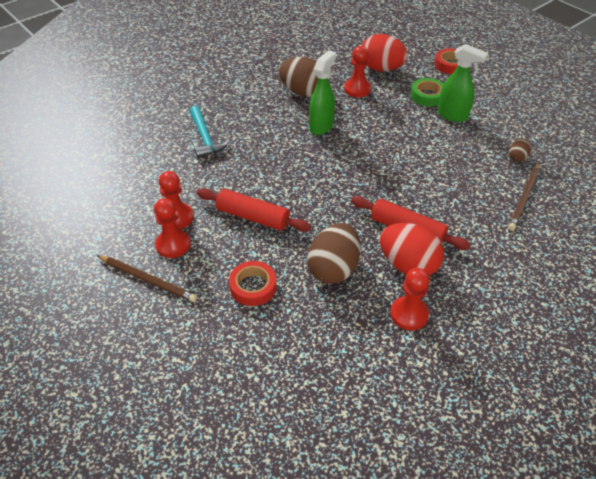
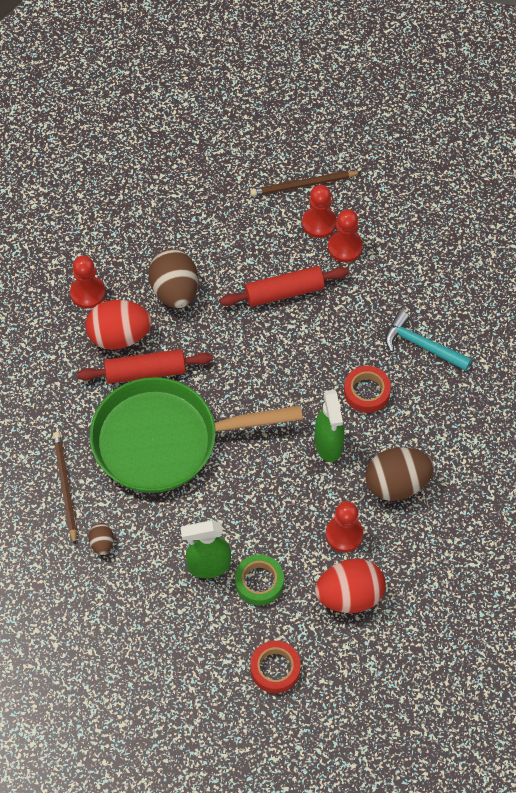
camera: 140 degrees right, 15 degrees up
(253, 287) = (221, 234): red tape -> red tape (366, 392)
(428, 184) = (164, 440): none -> green pan

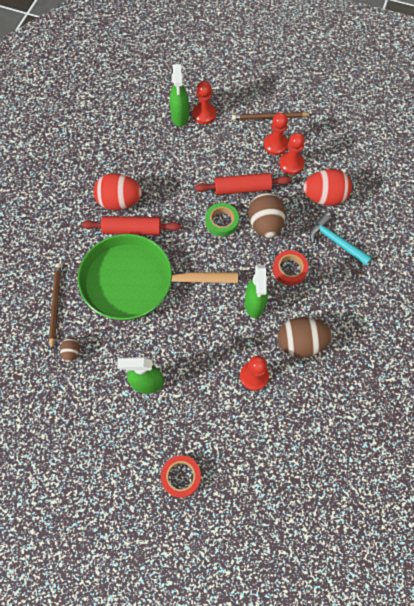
camera: 10 degrees right, 5 degrees up
(88, 293) = (104, 168): red pawn -> red pawn (204, 114)
(175, 291) = (165, 176): brown egg -> brown egg (265, 224)
(177, 202) = (180, 117): none -> green spray bottle
(259, 582) = (182, 403): green tape -> green tape (221, 222)
(349, 595) = (249, 426): red egg -> red egg (324, 197)

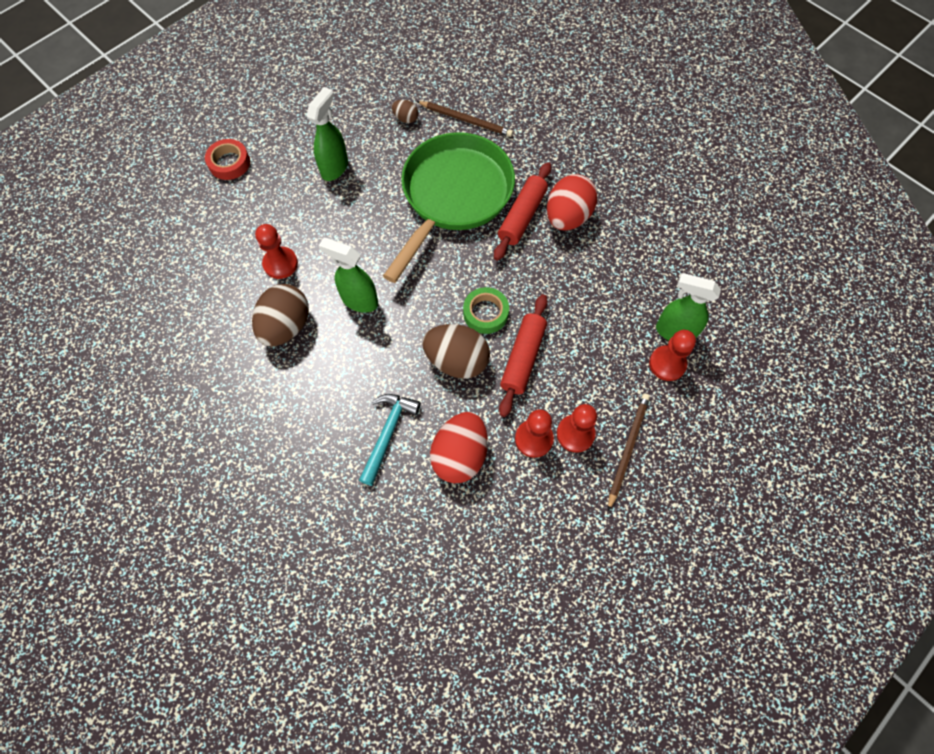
camera: 115 degrees right, 0 degrees up
(289, 269) = (380, 359): red tape -> none
(335, 242) = (387, 433): turquoise hammer -> turquoise hammer turned 45 degrees counterclockwise

